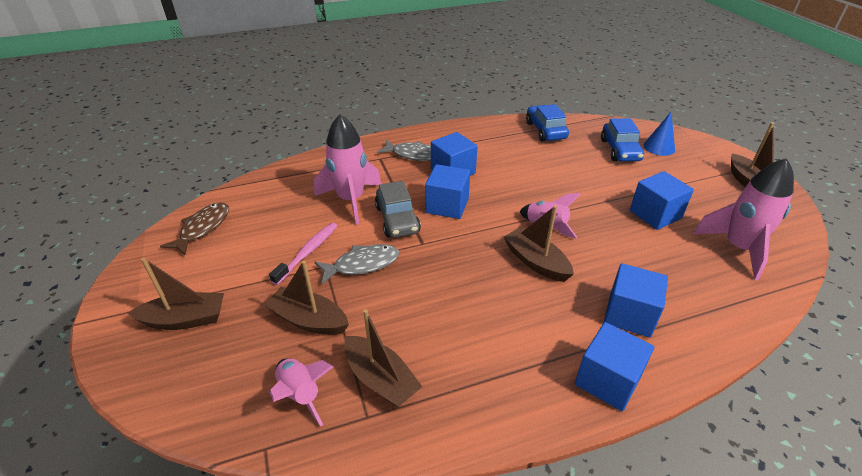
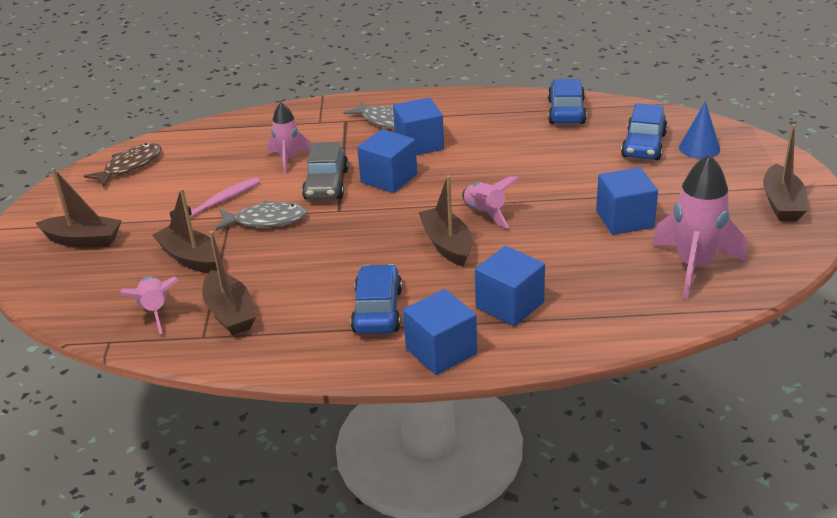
camera: 20 degrees right, 5 degrees down
(351, 200) = (289, 159): pink rocket -> pink rocket, size x0.60
(521, 345) = (377, 310): none -> blue car

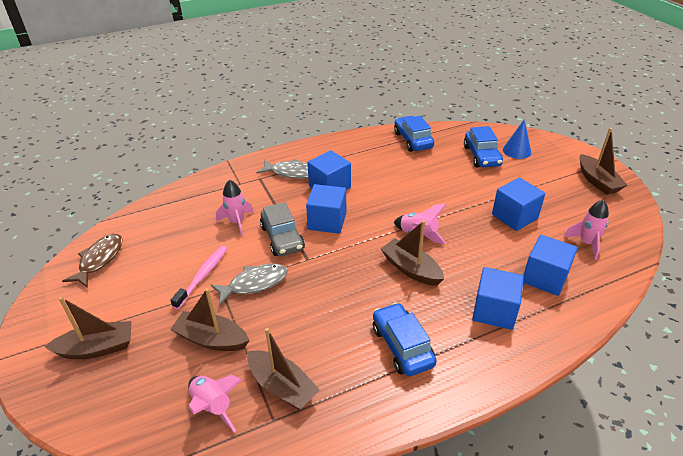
camera: 25 degrees left, 5 degrees up
(441, 351) = (477, 370): blue cube -> blue cube (544, 277)
(694, 267) = (586, 243): pink rocket -> pink rocket, size x0.60

